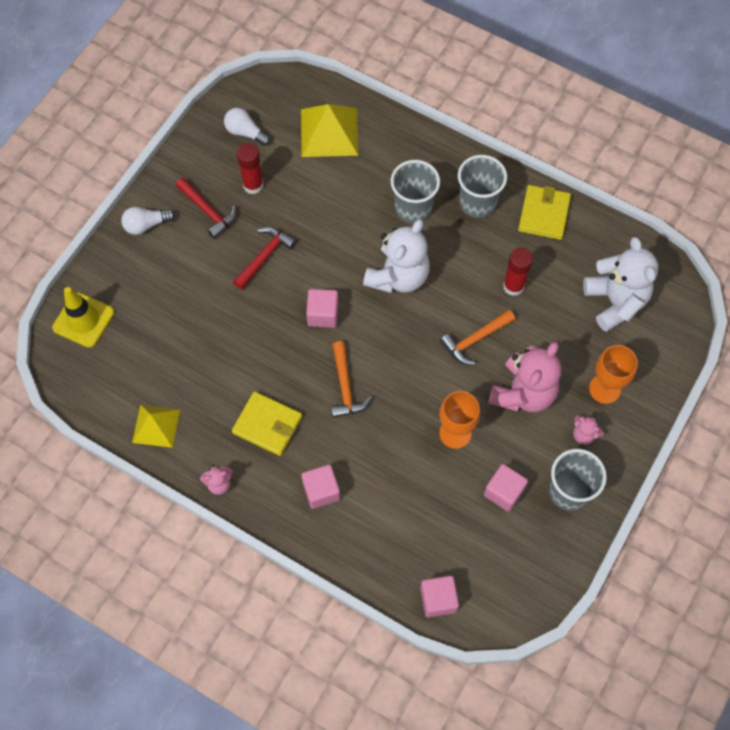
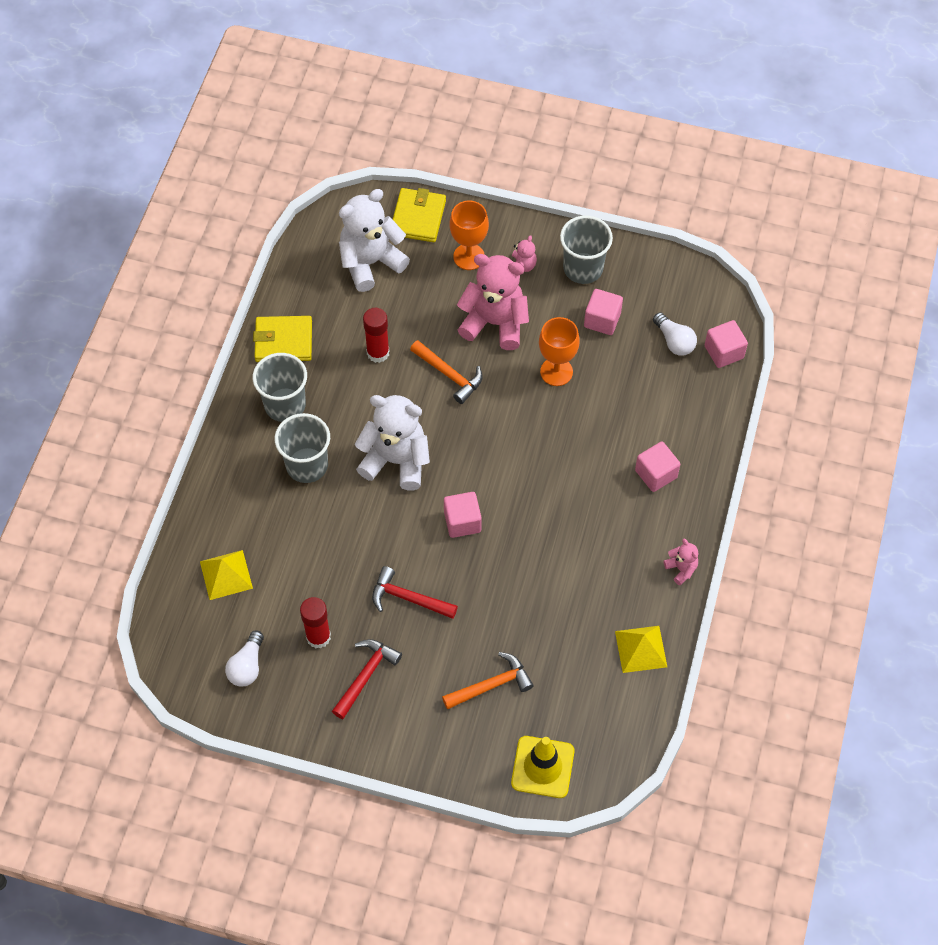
camera: 105 degrees left, 5 degrees down
(146, 225) = (402, 738): white light bulb -> white light bulb (674, 341)
(267, 425) = (604, 541): yellow wallet -> yellow wallet (418, 217)
(329, 132) = (226, 574): yellow pyramid -> yellow pyramid, size x0.65
(345, 387) = (538, 480): orange hammer -> orange hammer (491, 685)

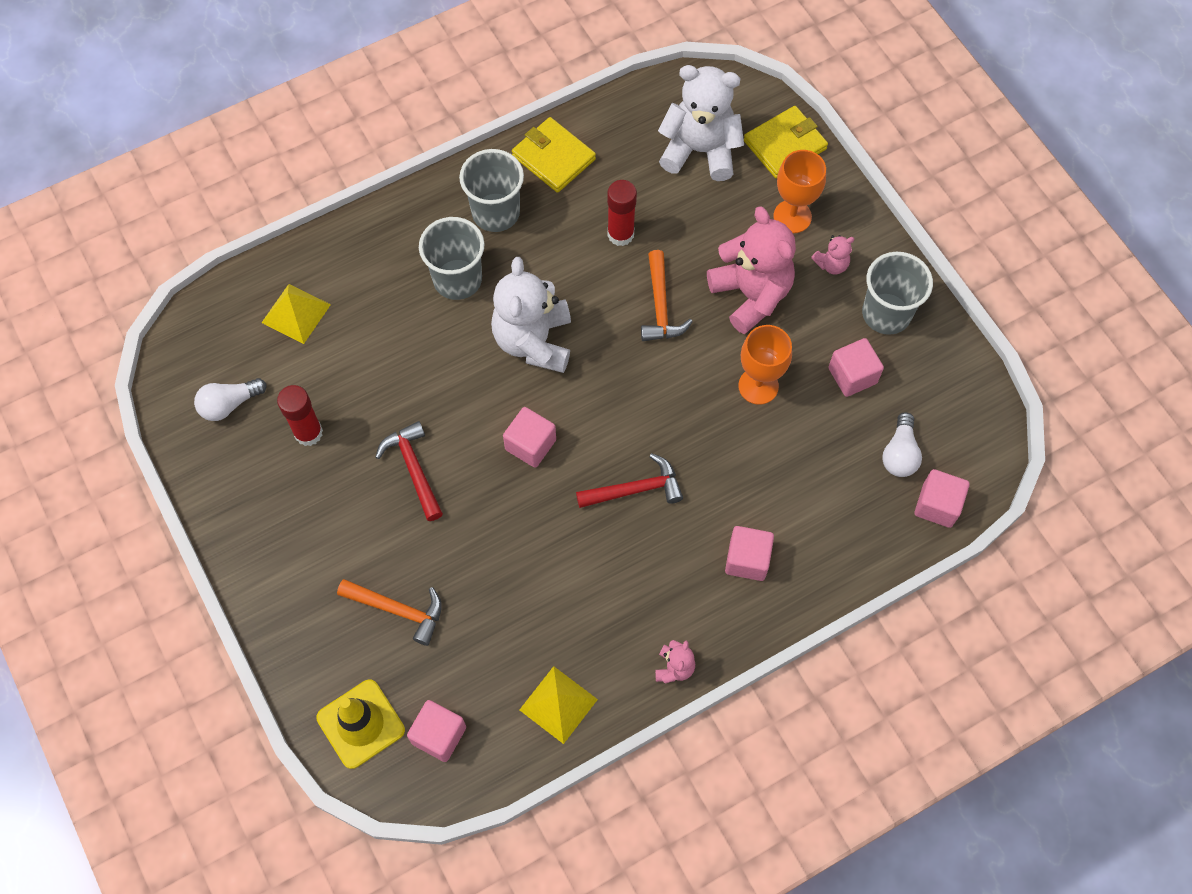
camera: 45 degrees right, 5 degrees up
(366, 676) = (308, 502): red hammer -> red hammer (635, 489)
(396, 460) = (534, 341): white teddy bear -> white teddy bear turned 150 degrees counterclockwise
(594, 729) = (439, 735): none -> pink cube

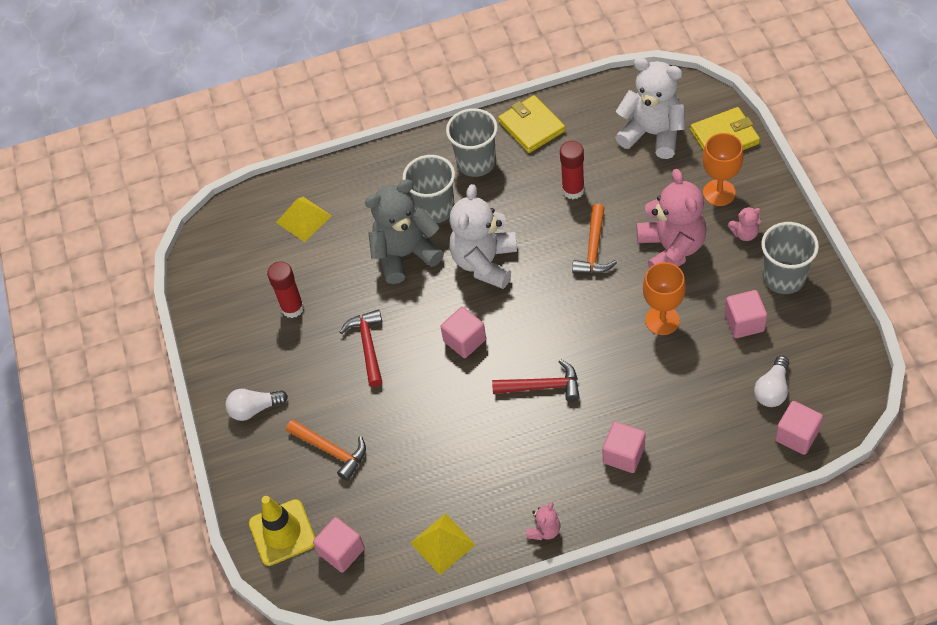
camera: 20 degrees right, 10 degrees down
(229, 404) = (237, 279): white light bulb -> white light bulb (255, 409)
(434, 344) = (405, 255): none -> grey teddy bear

